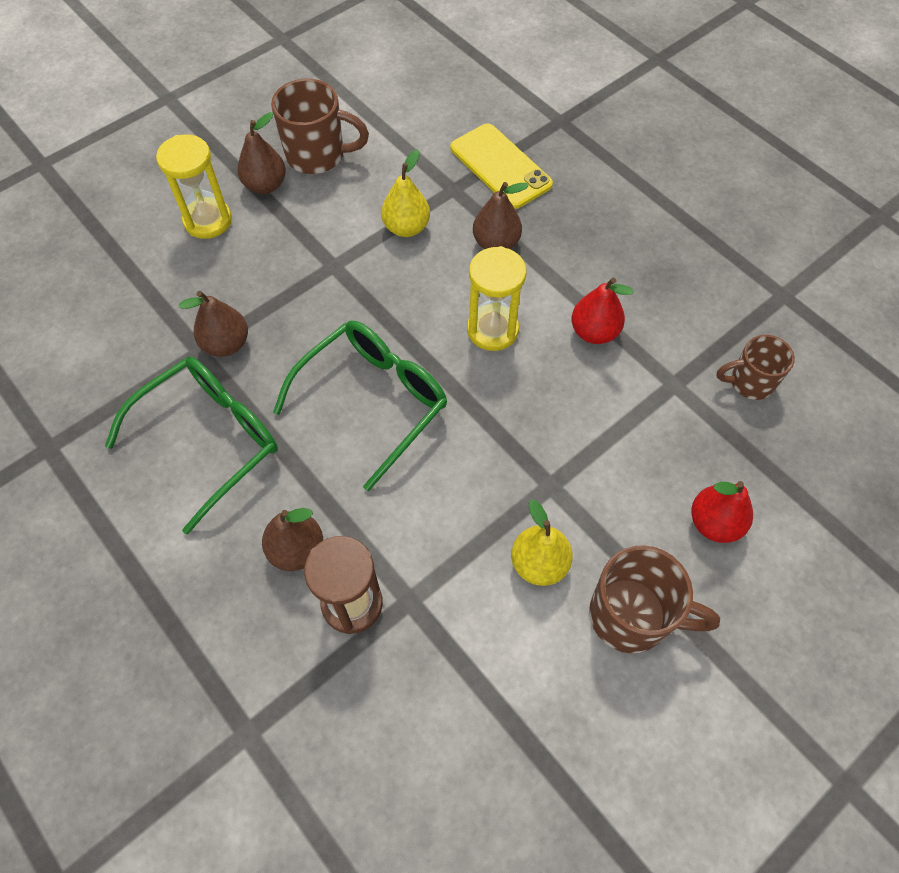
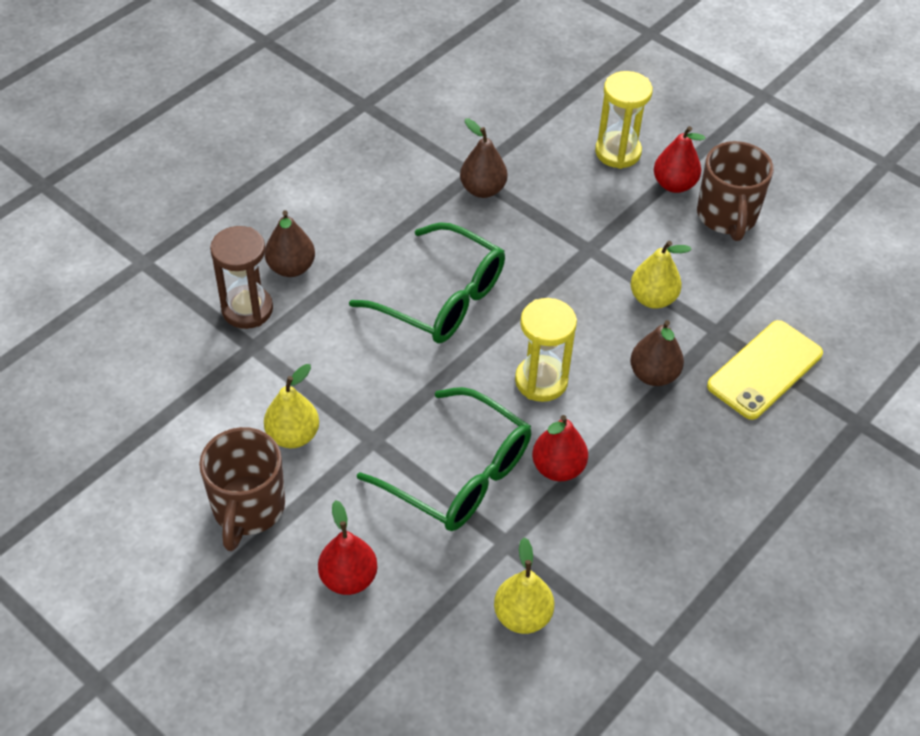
camera: 80 degrees right, 10 degrees down
(209, 440) = (384, 196): green glasses -> green glasses (458, 474)
(265, 185) = (674, 184): brown pear -> red pear
(749, 382) = (522, 616): brown mug -> yellow pear

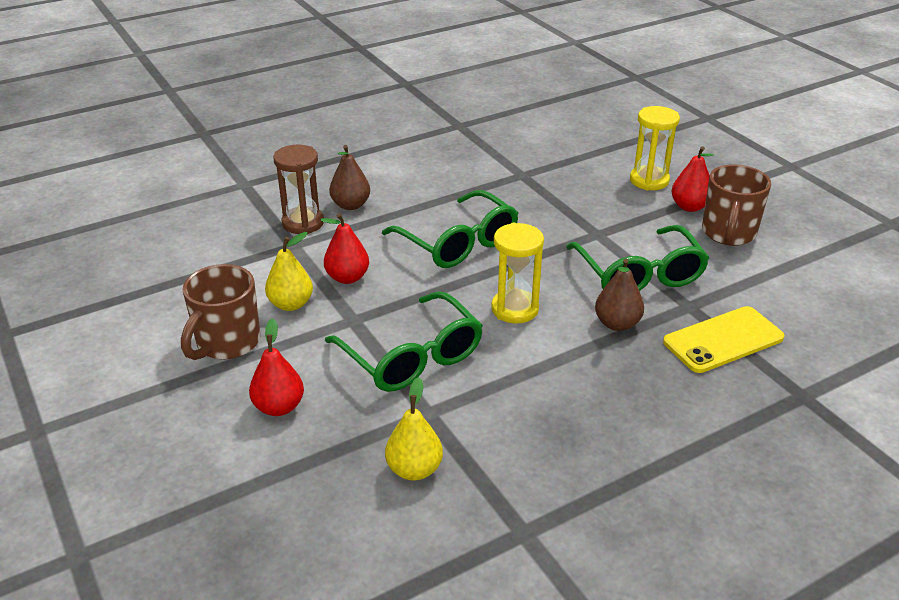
camera: 20 degrees right, 15 degrees down
(482, 189) = (526, 185): brown pear -> none
(558, 468) = (500, 370): red pear -> red pear (347, 277)
(653, 298) = (639, 274): yellow pear -> green glasses

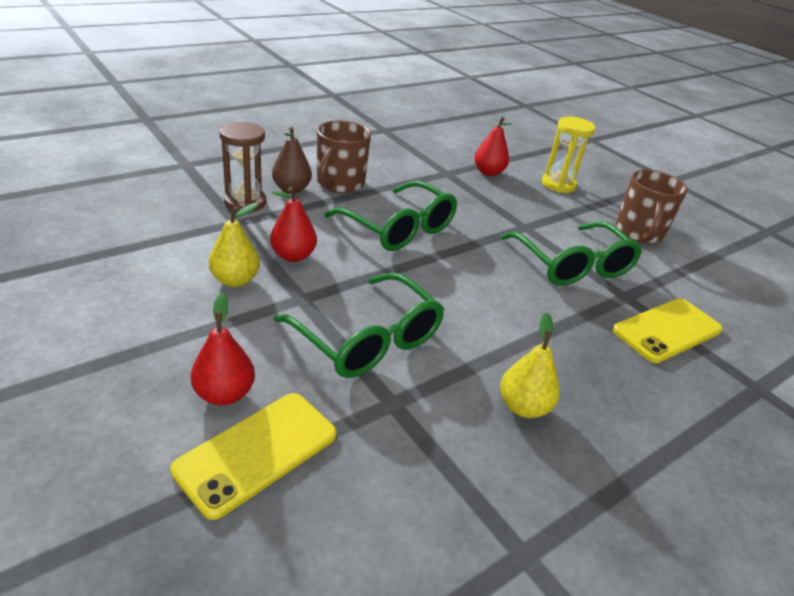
camera: 10 degrees left, 0 degrees up
(227, 343) = (164, 319): brown mug -> brown mug (339, 184)
(305, 453) = (257, 452): none -> yellow phone
(414, 469) = (386, 472): yellow pear -> yellow pear (523, 407)
(515, 309) = (464, 293): yellow hourglass -> none
(617, 324) = (565, 311): brown pear -> none
(689, 207) = (599, 208): red pear -> red pear (488, 172)

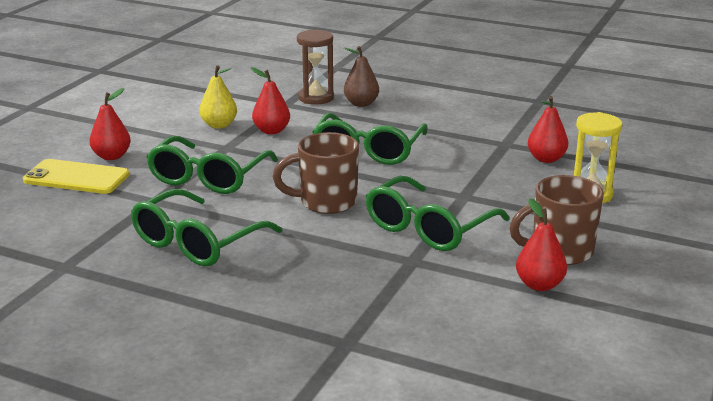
camera: 65 degrees right, 10 degrees down
(339, 184) = (400, 114): brown mug -> brown mug (326, 202)
(523, 407) = (198, 242): yellow pear -> green glasses
(667, 330) = (382, 287): yellow phone -> none
(686, 262) = (539, 285): none -> red pear

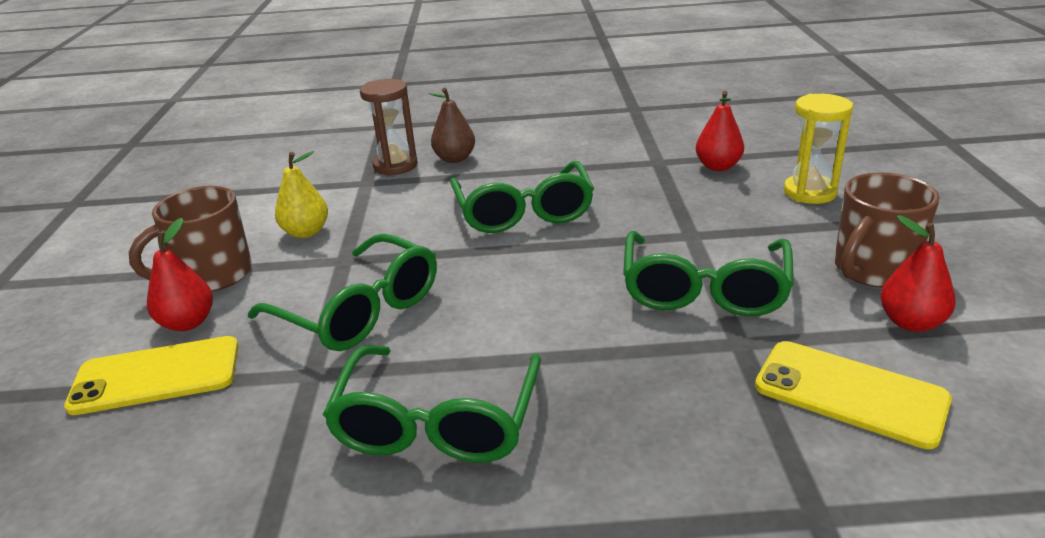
camera: 25 degrees left, 5 degrees up
(209, 177) = (359, 310): green glasses -> green glasses turned 45 degrees counterclockwise
(271, 131) = (382, 220): red pear -> none
(326, 202) = (547, 296): brown mug -> brown mug (213, 276)
(443, 303) = (850, 393): none -> yellow phone

